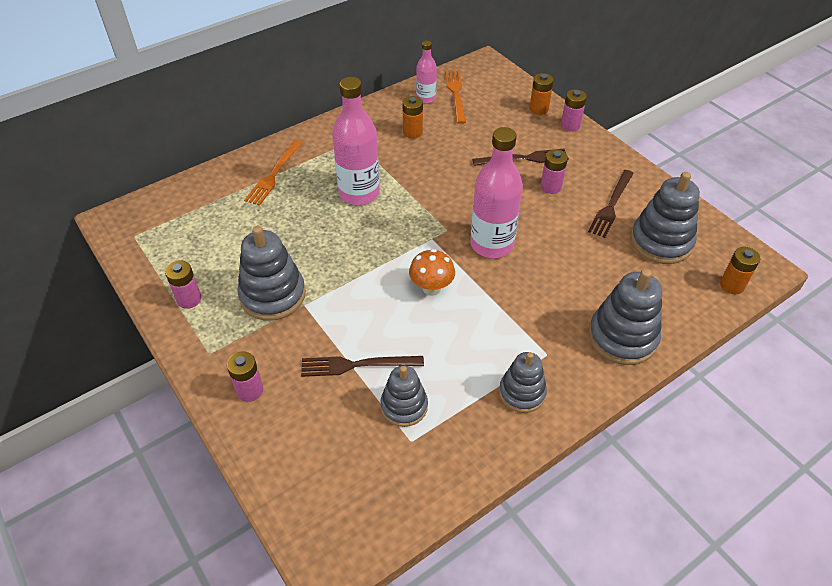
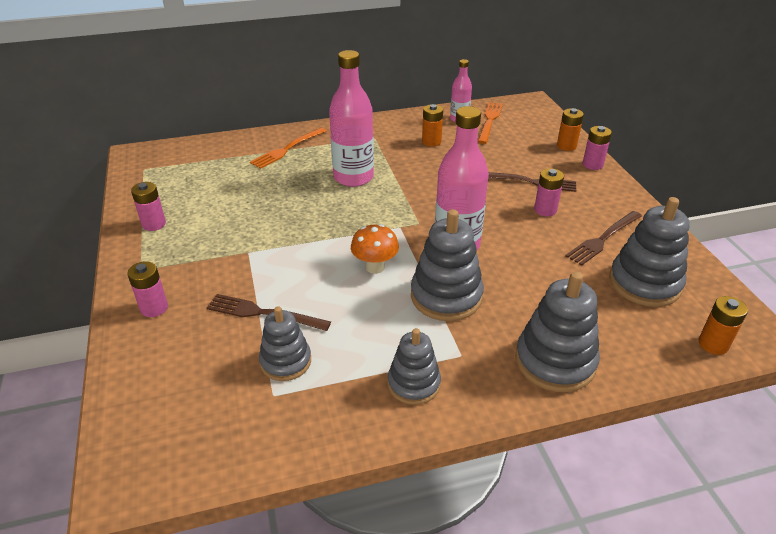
camera: 20 degrees right, 10 degrees down
(273, 295) = (225, 238): grey stacking toy -> grey stacking toy (446, 296)

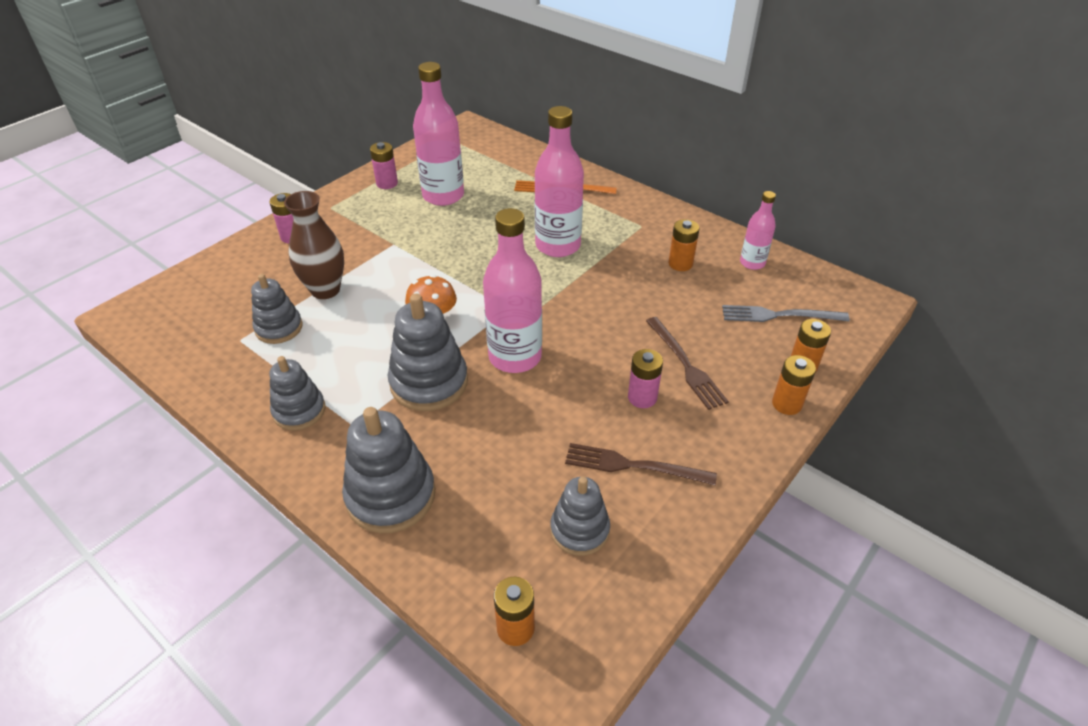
camera: 55 degrees right, 5 degrees up
(217, 202) = (443, 196): none -> pink bottle
(264, 313) = (325, 290): brown fork -> brown vase
(489, 121) = (778, 285): orange fork -> none
(516, 133) = (779, 315): none -> grey fork
(592, 164) = (786, 404): pink battery -> orange battery
(644, 283) = (579, 530): grey stacking toy -> grey stacking toy, size x0.64

